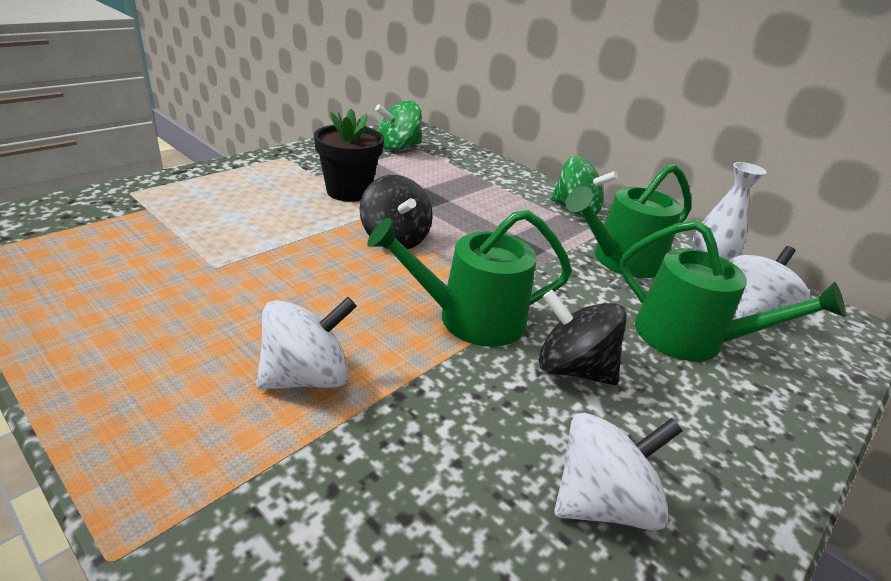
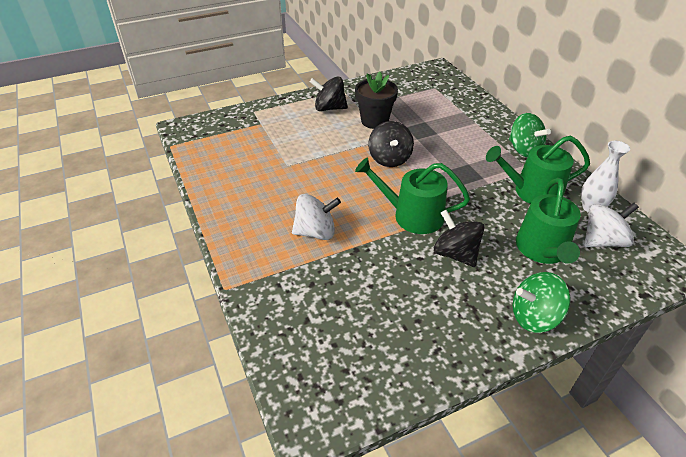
camera: 25 degrees right, 10 degrees up
(268, 180) = (329, 108): none -> black spinning top
(398, 146) = (421, 85): green spinning top -> green spinning top (534, 317)
(602, 502) = (431, 318): white spinning top -> none
(690, 338) = (542, 250): green watering can -> green watering can turned 45 degrees clockwise

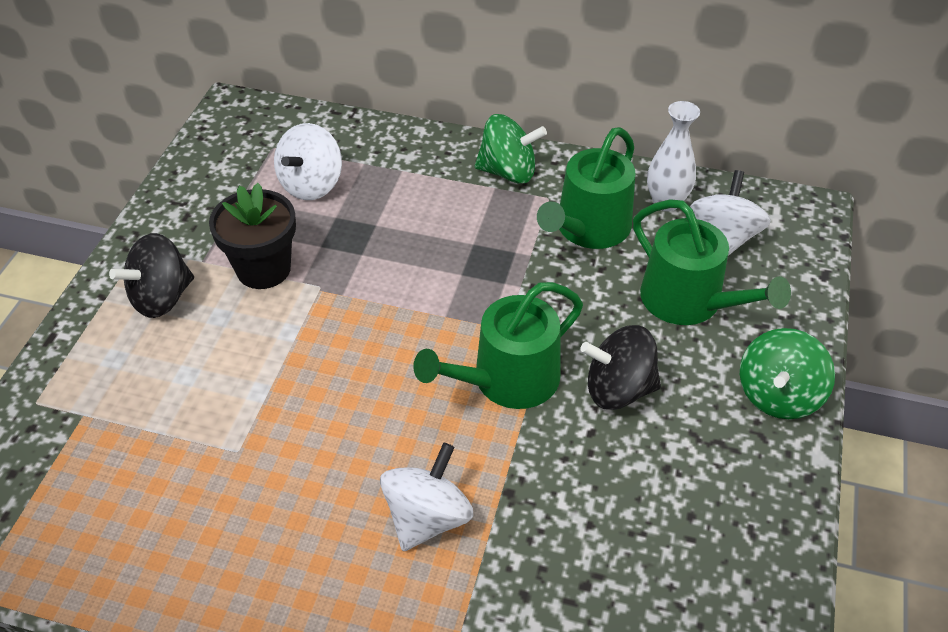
camera: 50 degrees left, 5 degrees up
(389, 159) = (368, 316): black spinning top -> none
(431, 106) = (311, 184): none -> white spinning top

